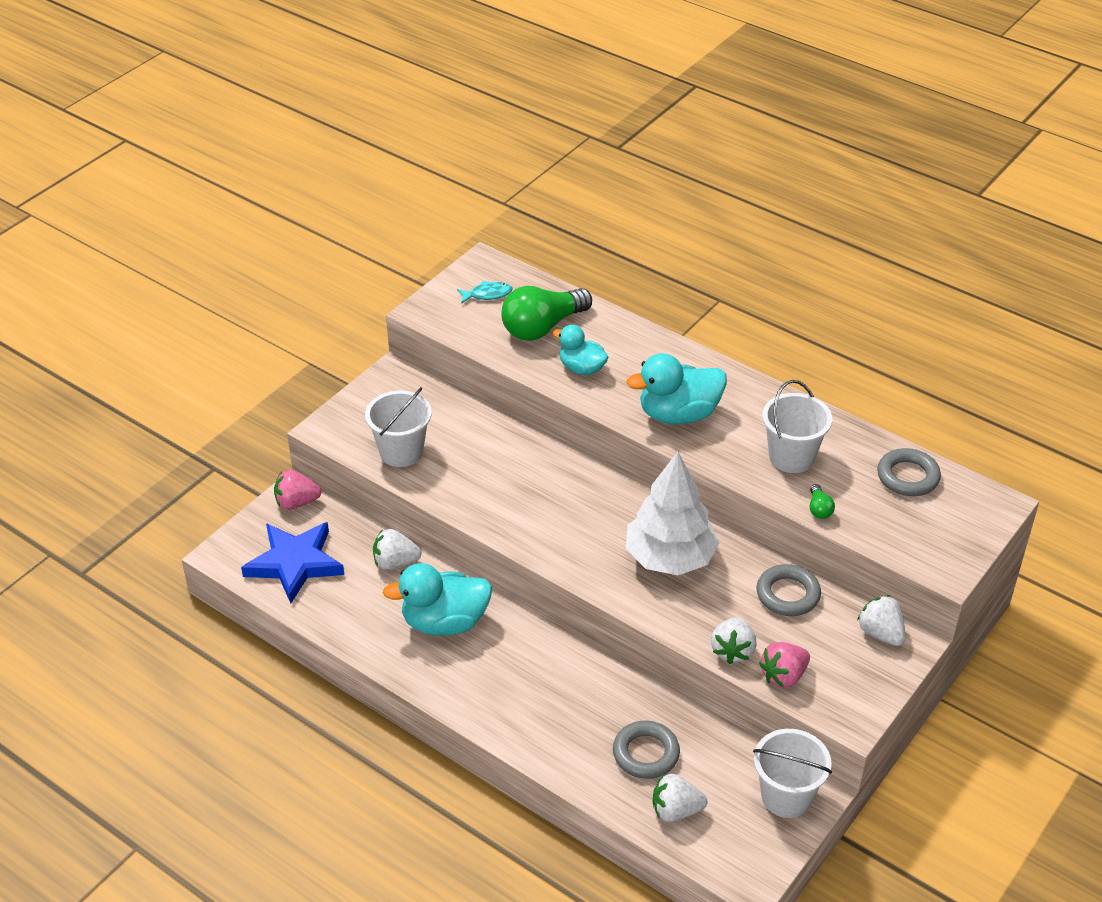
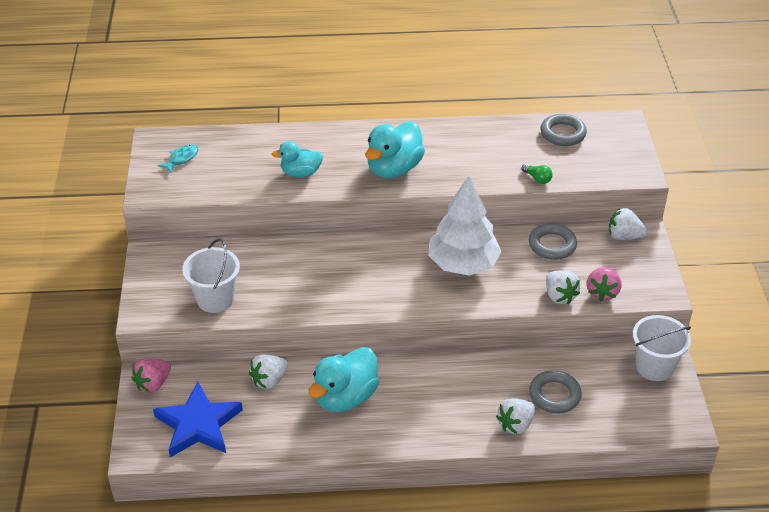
camera: 40 degrees left, 0 degrees up
(542, 327) = (244, 160): green light bulb -> none
(676, 811) = (607, 416): white strawberry -> white strawberry (515, 424)
(791, 457) = (488, 157): white bucket -> none

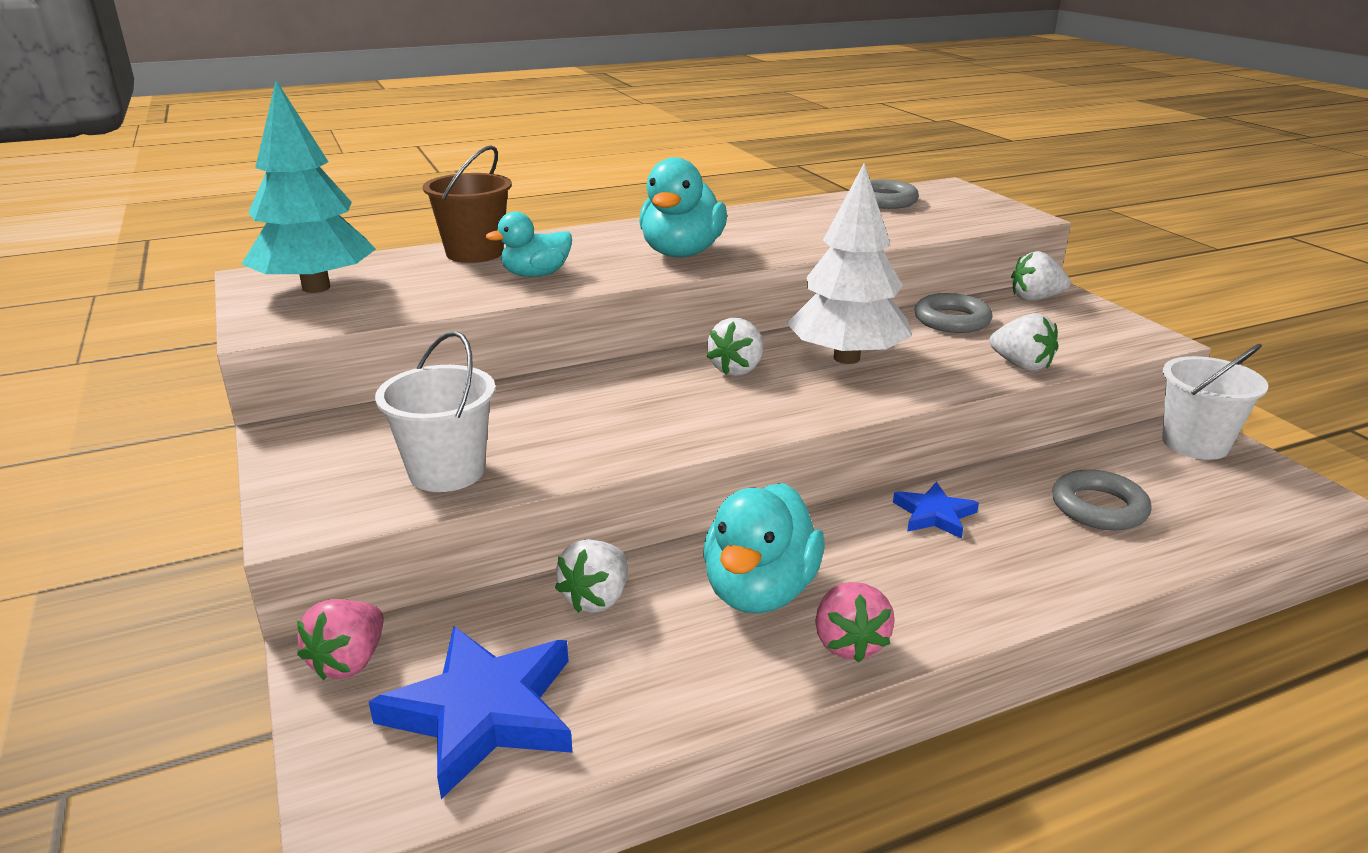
camera: 20 degrees left, 15 degrees down
(181, 159) = (316, 288): turquoise fish -> turquoise tree
(276, 141) = (474, 253): none -> brown bucket
(462, 375) = (934, 514): none -> blue star
(515, 424) = (1082, 560): white strawberry -> white strawberry (737, 369)
(537, 179) = (896, 235): green light bulb -> none
(602, 292) = (1074, 352): pink strawberry -> pink strawberry (849, 643)

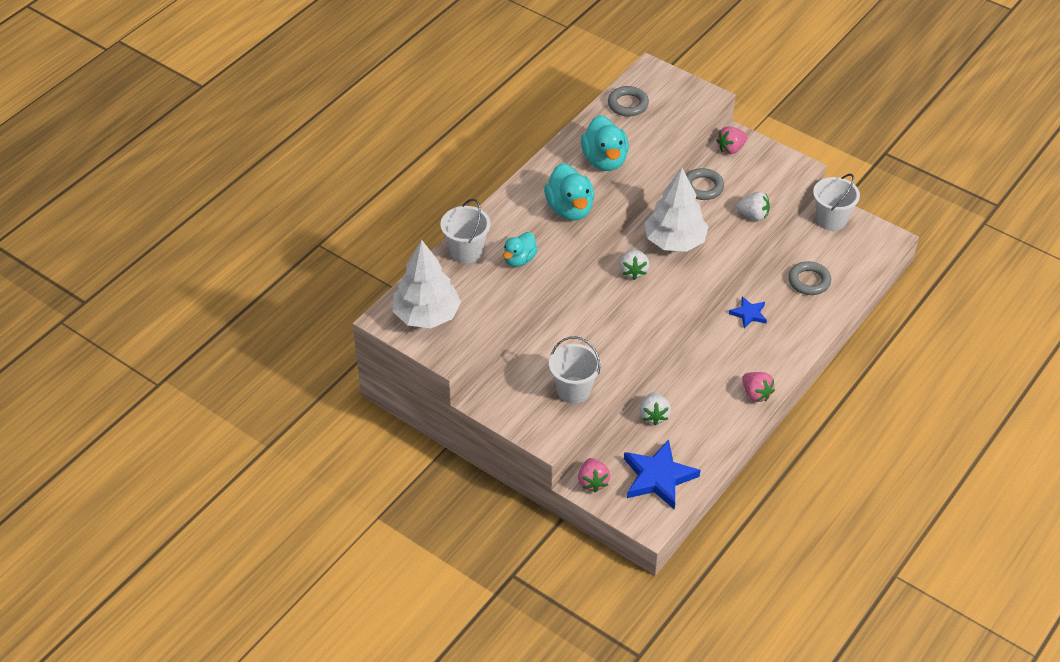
camera: 30 degrees left, 20 degrees up
(316, 288) = (426, 315): turquoise tree -> white tree
(474, 253) = (466, 251): brown bucket -> white bucket
(760, 591) = (709, 384): turquoise duck -> turquoise duck (605, 160)
(1035, 298) = (731, 149): white strawberry -> pink strawberry

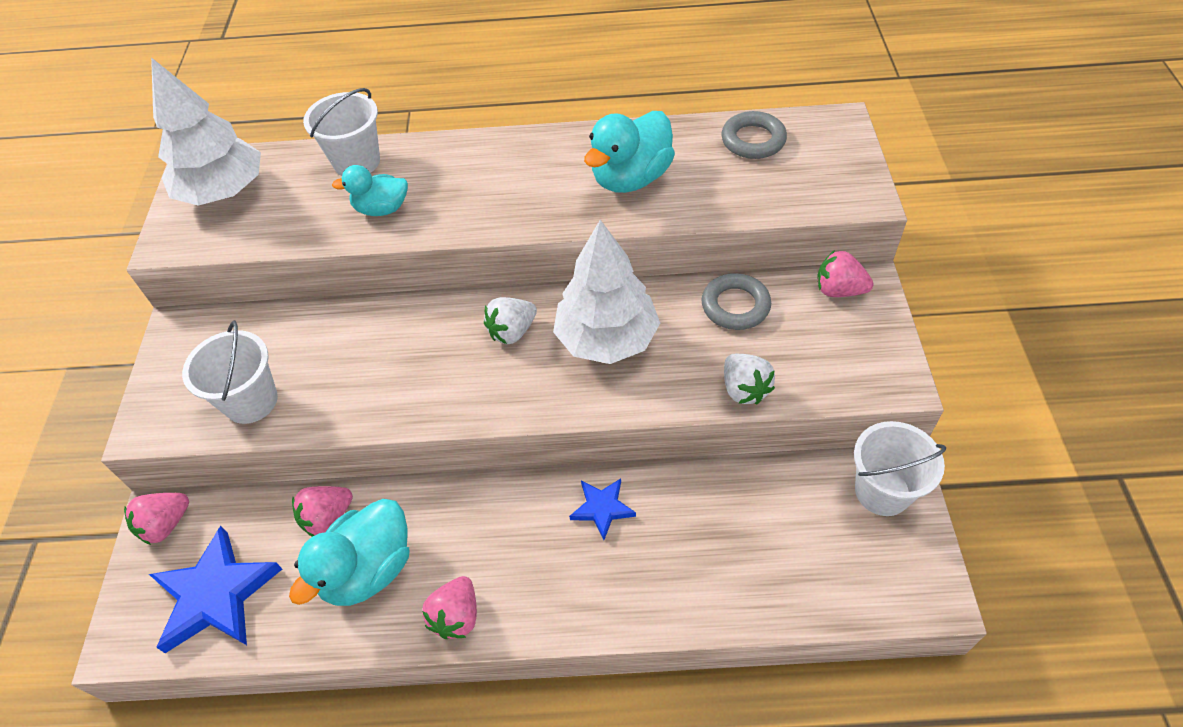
camera: 55 degrees right, 5 degrees up
(570, 209) = (512, 199): turquoise duck -> turquoise duck (368, 569)
(654, 415) = (327, 518): white strawberry -> pink strawberry
(809, 281) = (735, 541): grey ring -> none

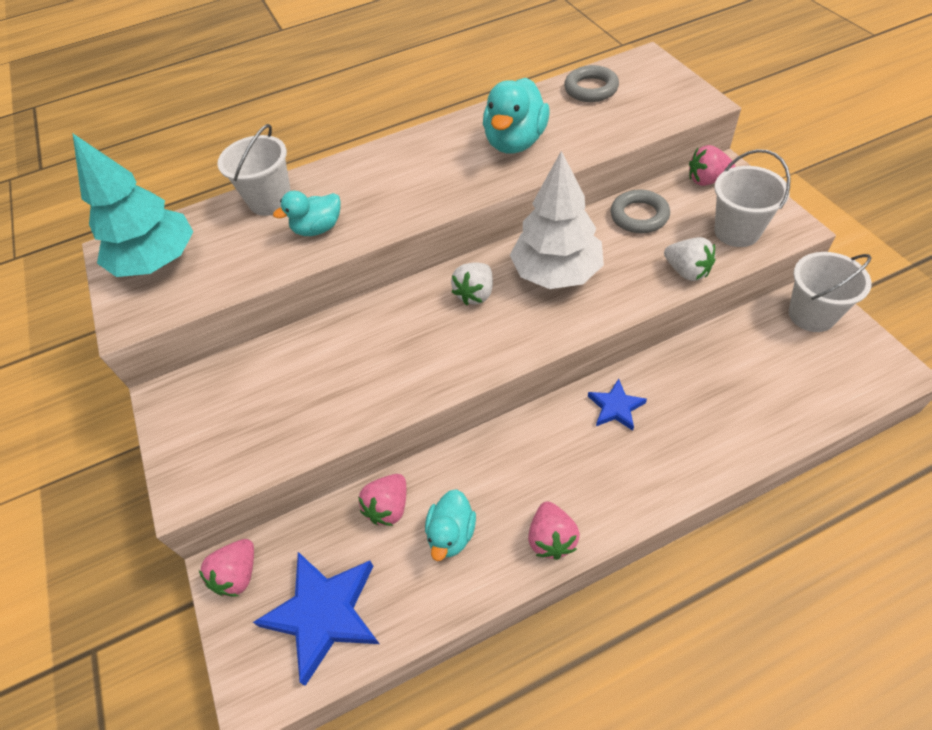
camera: 20 degrees left, 0 degrees up
(223, 192) = (158, 262): white tree -> turquoise tree
(251, 401) = (276, 431): white bucket -> white bucket (737, 231)
(368, 569) = (451, 534): turquoise duck -> turquoise duck, size x0.62

